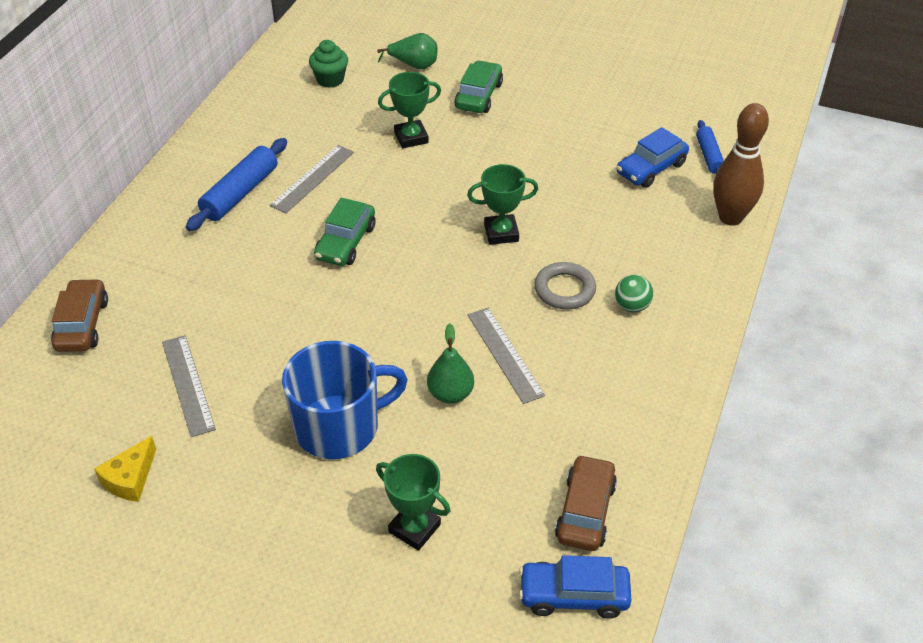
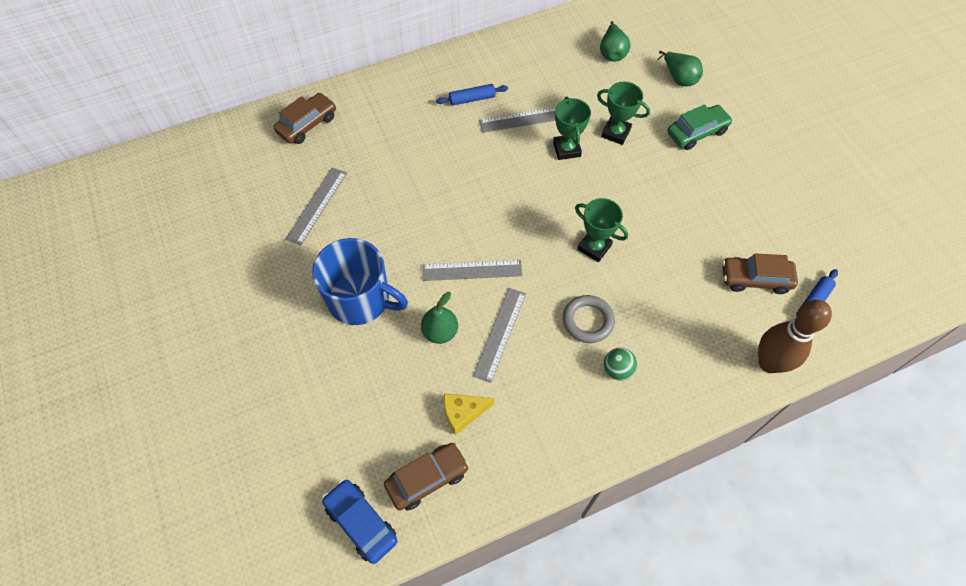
camera: 45 degrees right, 15 degrees up
(130, 479) = (235, 239): yellow cheese -> yellow cheese (463, 413)
(240, 193) = (472, 99): blue rolling pin -> blue rolling pin, size x0.61
(330, 79) = (612, 53): green cupcake -> green pear
(346, 242) = (494, 179): green car -> none
(414, 528) = (329, 398): green trophy -> green trophy (566, 149)
(417, 325) = (472, 270): none -> grey ruler
(651, 168) = (755, 279): blue car -> brown car

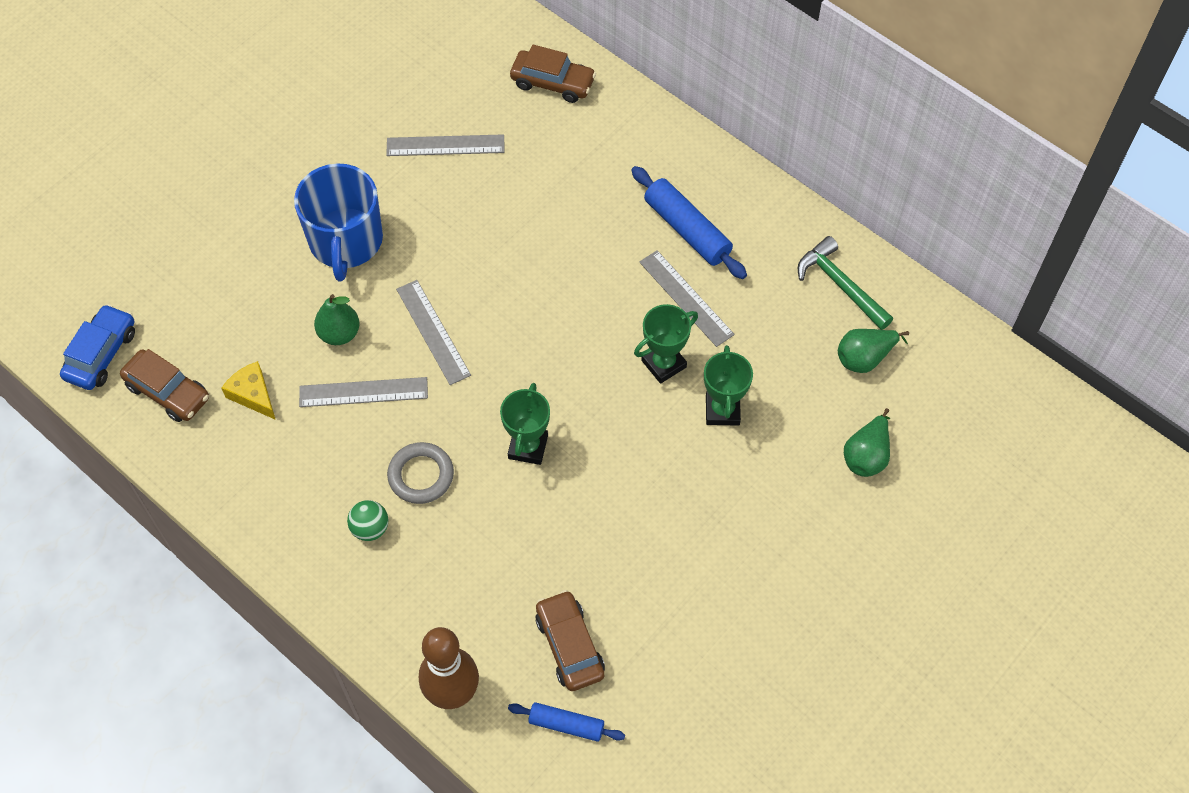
camera: 65 degrees right, 0 degrees up
(472, 99) = (687, 229): blue rolling pin -> blue rolling pin, size x1.63
(555, 43) = (840, 284): none -> green hammer
(697, 132) = (778, 507): green car -> none

